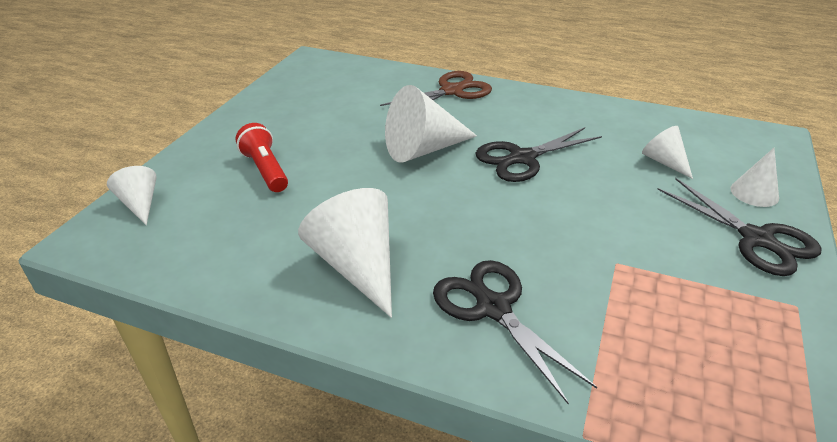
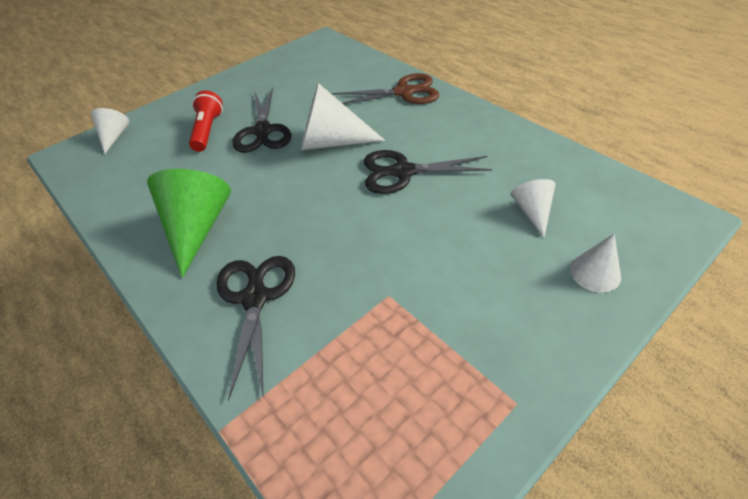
camera: 30 degrees right, 10 degrees up
(357, 265) = (197, 228): white cone -> green cone
(756, 239) = (546, 321): black scissors -> black scissors (263, 131)

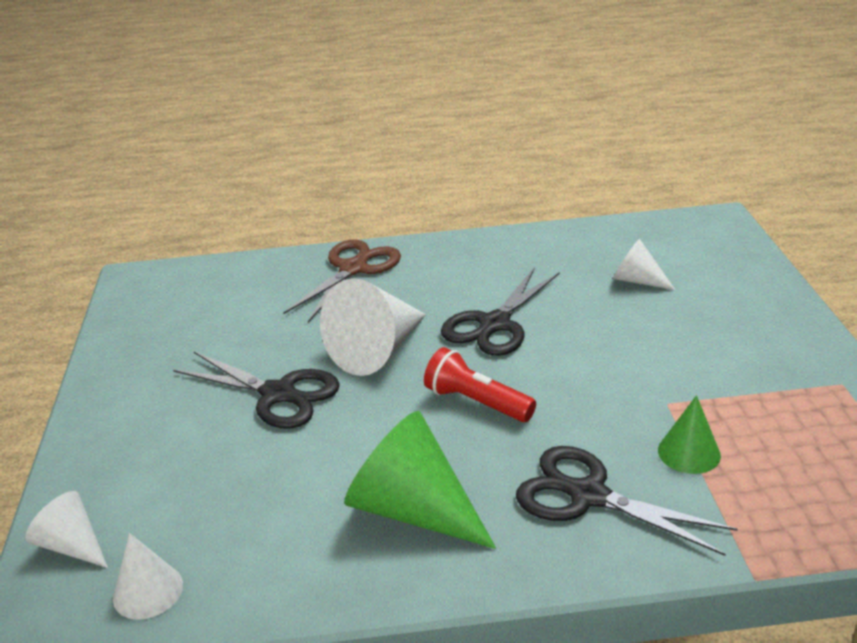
camera: 55 degrees left, 15 degrees down
(207, 131) = (204, 442): red flashlight -> red flashlight (476, 402)
(338, 332) = (689, 452): none -> green cone
(595, 272) = (738, 286): white cone -> white cone (148, 591)

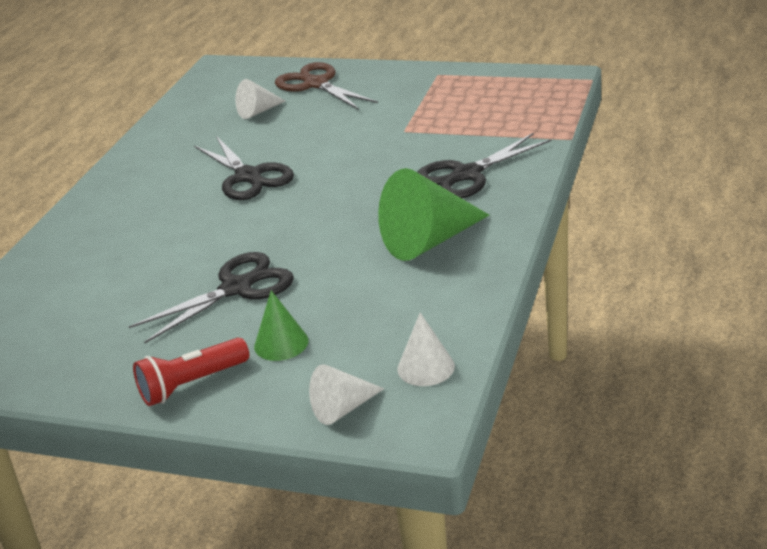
camera: 65 degrees left, 0 degrees up
(353, 269) = (86, 231): brown scissors -> brown scissors (316, 84)
(377, 350) = (226, 233): white cone -> none
(476, 402) = (336, 199): red flashlight -> red flashlight (192, 384)
(689, 452) = (456, 134): green cone -> green cone (281, 343)

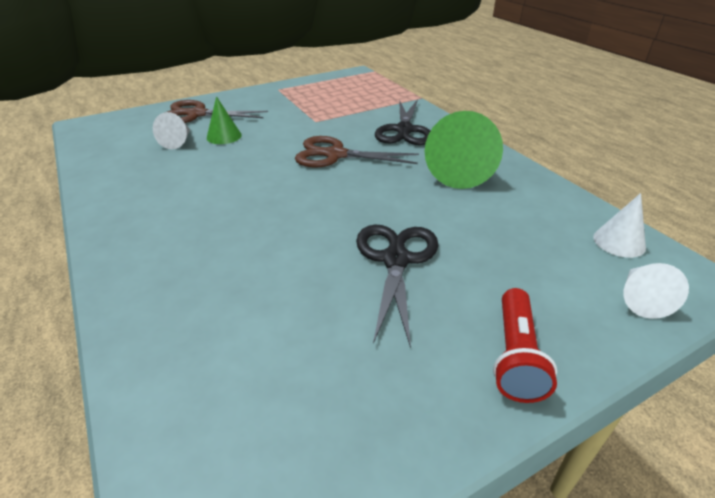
camera: 50 degrees left, 5 degrees up
(248, 176) = (251, 182): black scissors -> none
(281, 343) = (509, 280): green cone -> green cone (224, 136)
(355, 177) = (335, 155): none -> brown scissors

